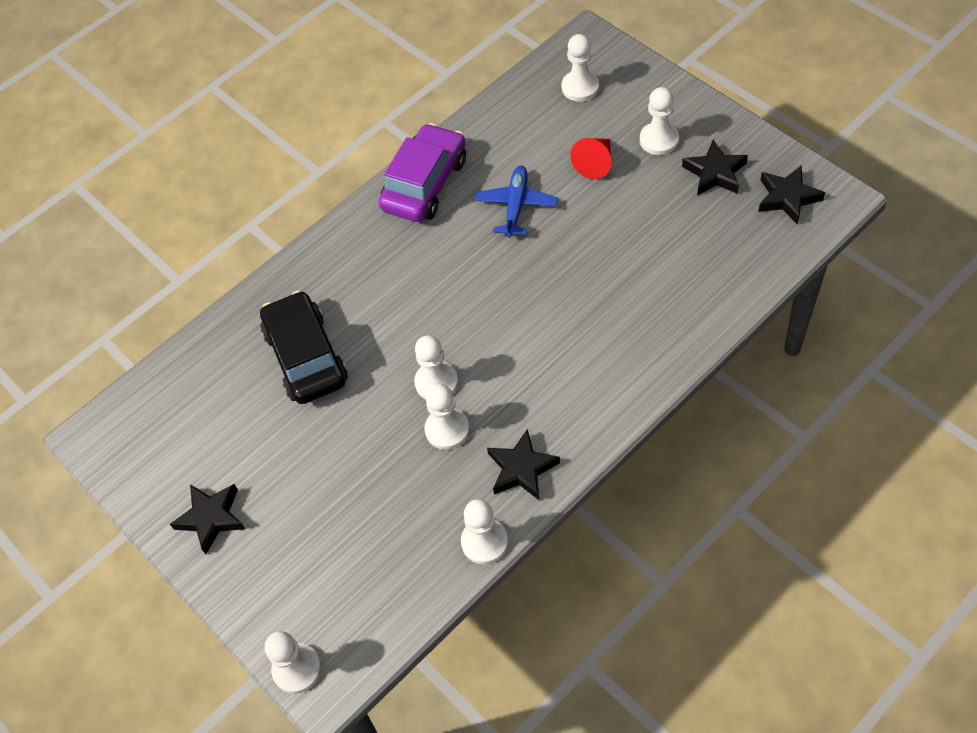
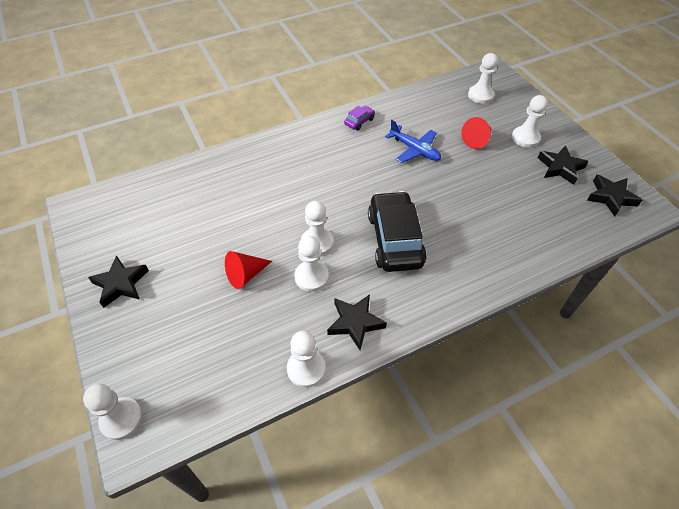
camera: 10 degrees right, 5 degrees down
(306, 357) = (236, 200): black car -> black car (395, 239)
(364, 454) = (245, 275): none -> red cone
(425, 184) = (359, 121): purple car -> purple car, size x0.44
(516, 206) = (414, 150): blue plane -> blue plane turned 105 degrees clockwise

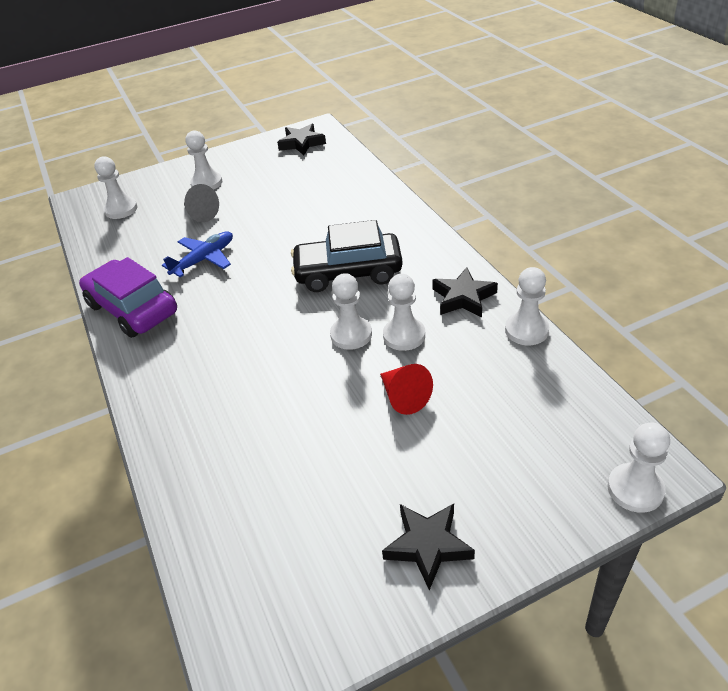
camera: 85 degrees left, 10 degrees down
(359, 121) = (133, 309): purple car -> purple car, size x2.28
(477, 140) = (200, 214): red cone -> grey cone
(560, 168) = (257, 166): black star -> none

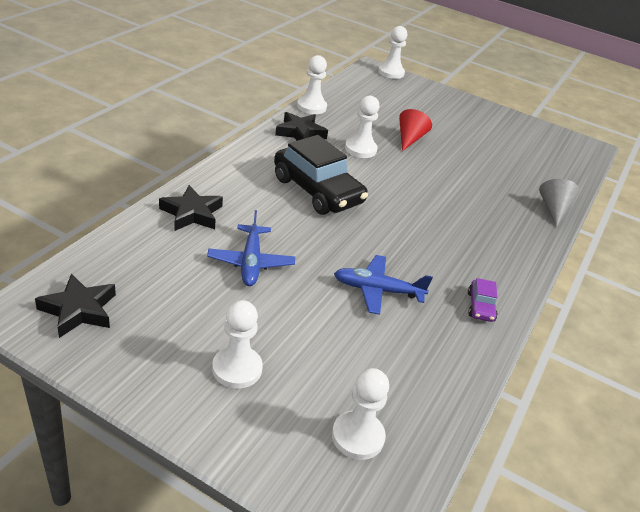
camera: 135 degrees left, 5 degrees down
(133, 309) = (480, 306): purple car -> purple car, size x0.44
(200, 214) = (307, 336): grey cone -> grey cone (553, 209)
(287, 210) = (250, 262): none -> blue plane
(351, 334) = (382, 171): white pawn -> none
(428, 546) = (481, 116): black star -> black star (192, 213)

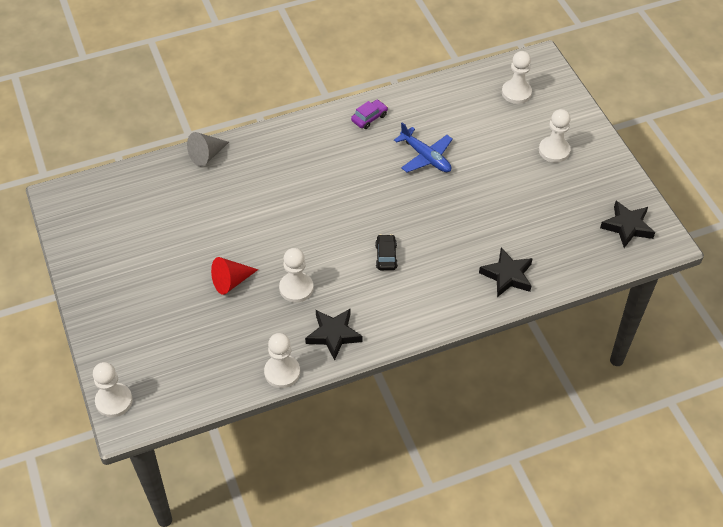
camera: 135 degrees left, 15 degrees up
(250, 262) = (494, 214): blue plane -> none
(317, 191) = (386, 256): black car -> black car, size x0.44

